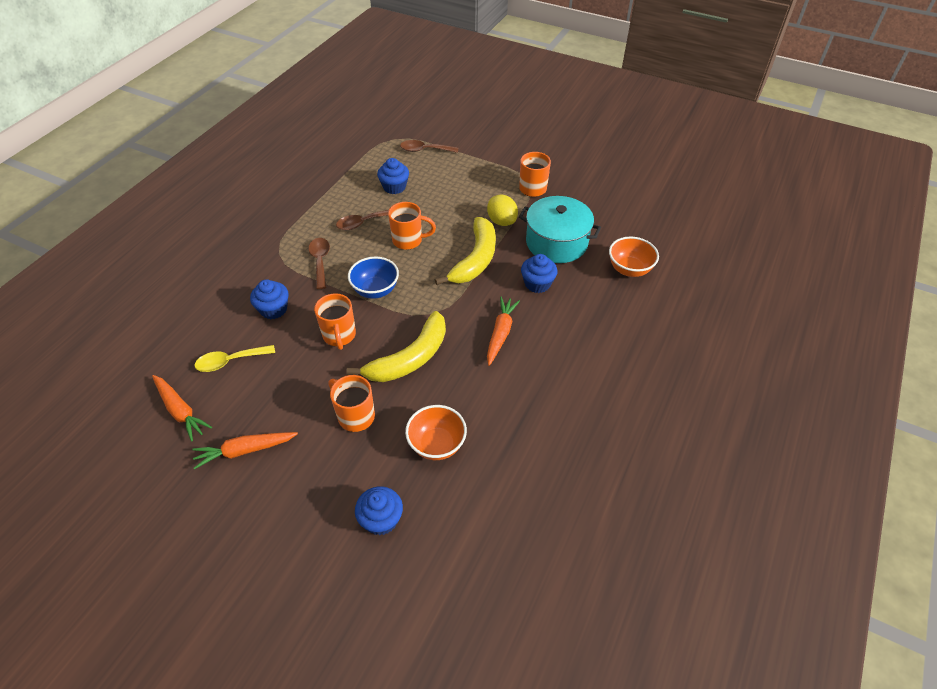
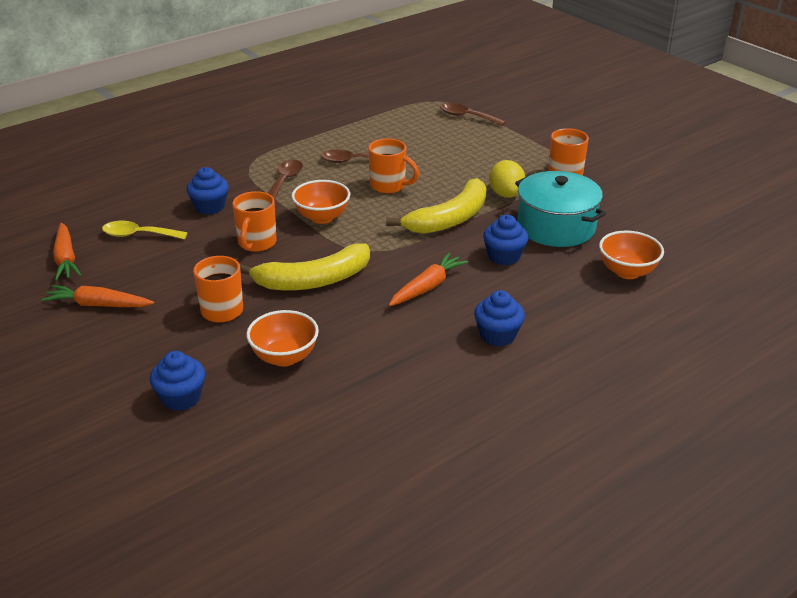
camera: 25 degrees right, 15 degrees down
(375, 290) = (322, 217): blue bowl -> orange bowl
(394, 187) = (409, 140): blue cupcake -> blue cupcake (497, 335)

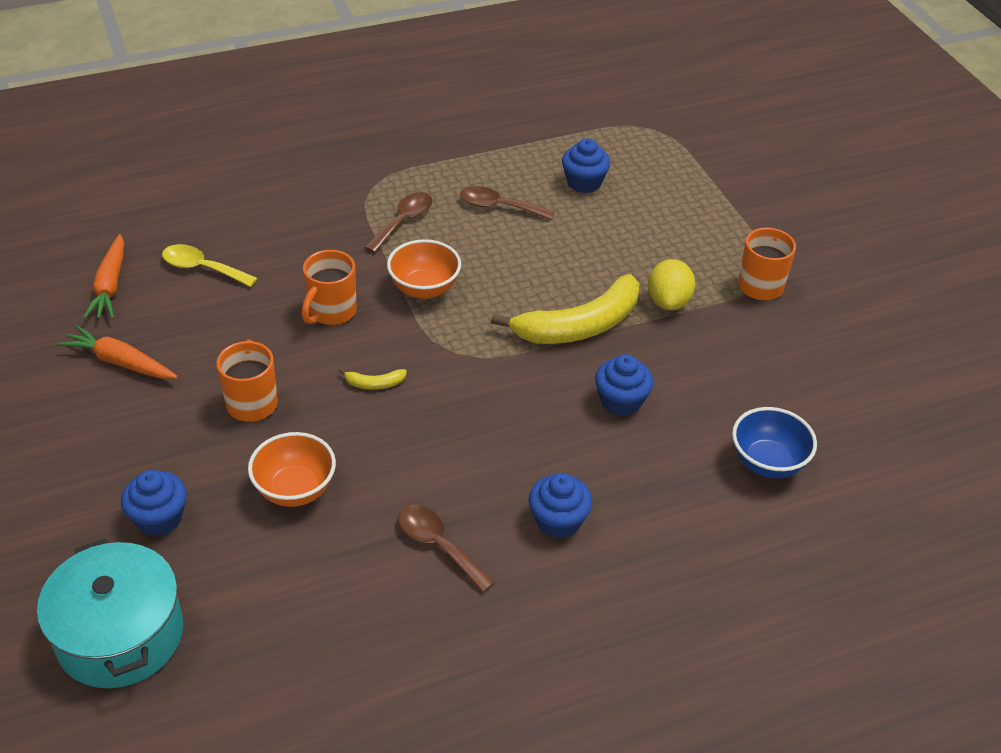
camera: 15 degrees right, 10 degrees up
(210, 207) = (300, 243): blue cupcake -> blue cupcake (584, 182)
(313, 280) = (374, 383): yellow banana -> yellow banana, size x0.40
(389, 186) = (527, 257): orange mug -> none
(427, 287) = (505, 426): orange carrot -> none
(466, 117) = (675, 162): brown spoon -> brown spoon (438, 545)
(556, 227) = (709, 369): turquoise pot -> turquoise pot (120, 635)
(627, 272) = (767, 463): orange bowl -> blue bowl

